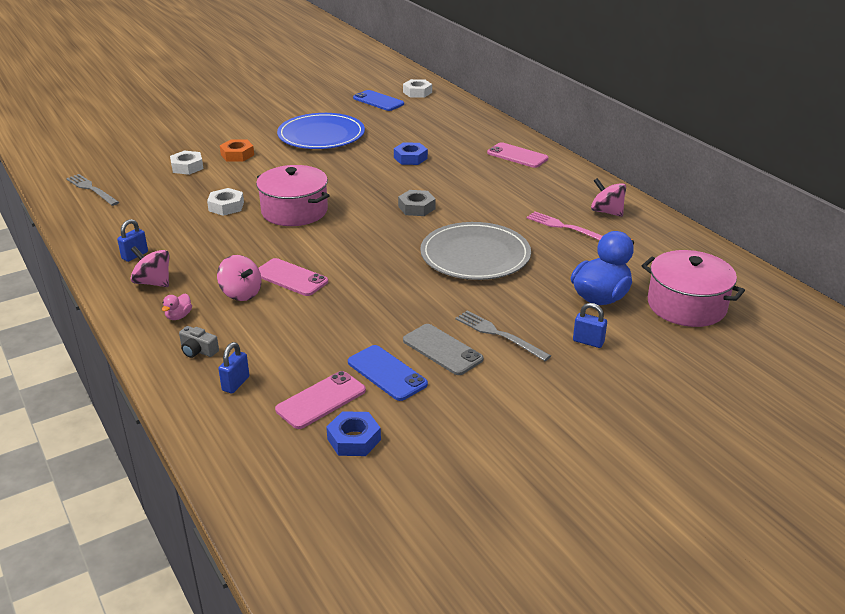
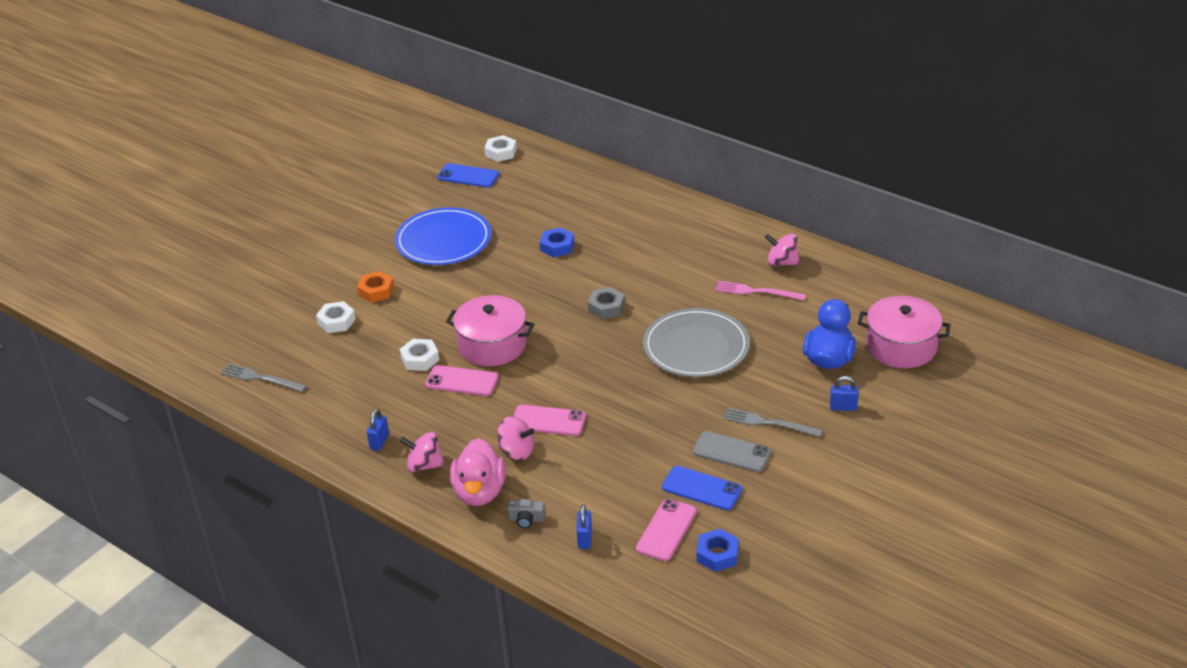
camera: 20 degrees left, 5 degrees up
(178, 316) = (479, 492): pink duck -> pink duck, size x2.32
(517, 156) = (659, 215): pink phone -> pink phone (462, 381)

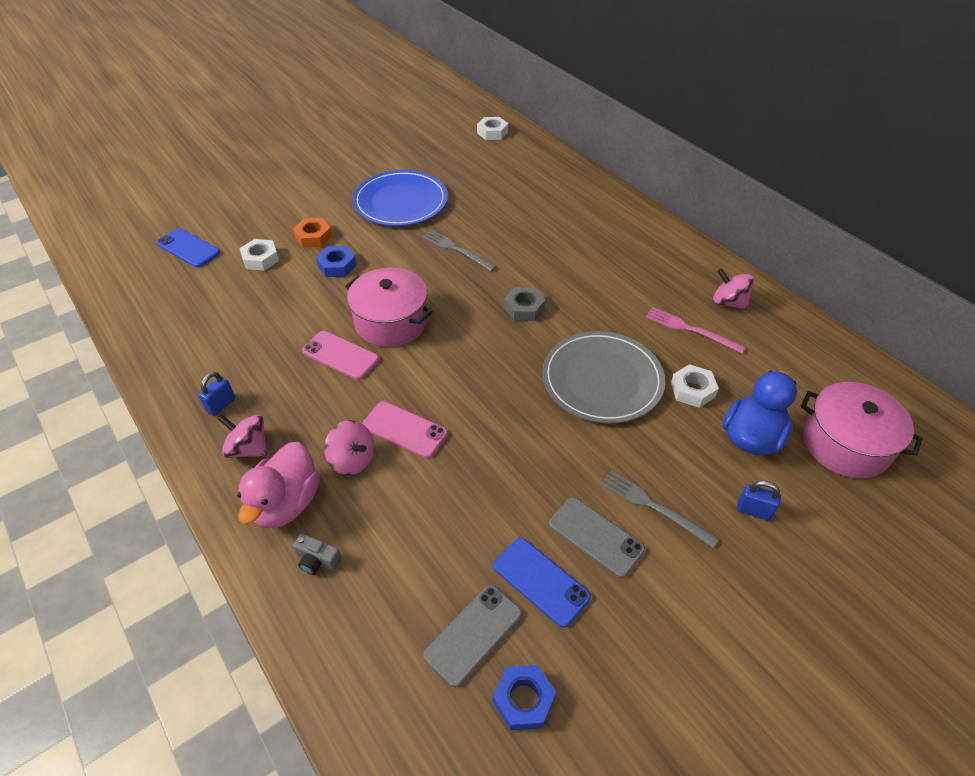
camera: 15 degrees right, 10 degrees up
(260, 378) = (157, 300): grey fork -> grey fork (456, 249)
(420, 359) = (314, 319): white nut -> white nut (692, 390)
(468, 176) = (453, 147): blue phone -> blue phone (188, 248)
(557, 246) = (503, 232): blue nut -> blue nut (337, 266)
(584, 539) = (370, 614): blue padlock -> none
(666, 530) = (473, 634): pink phone -> grey phone

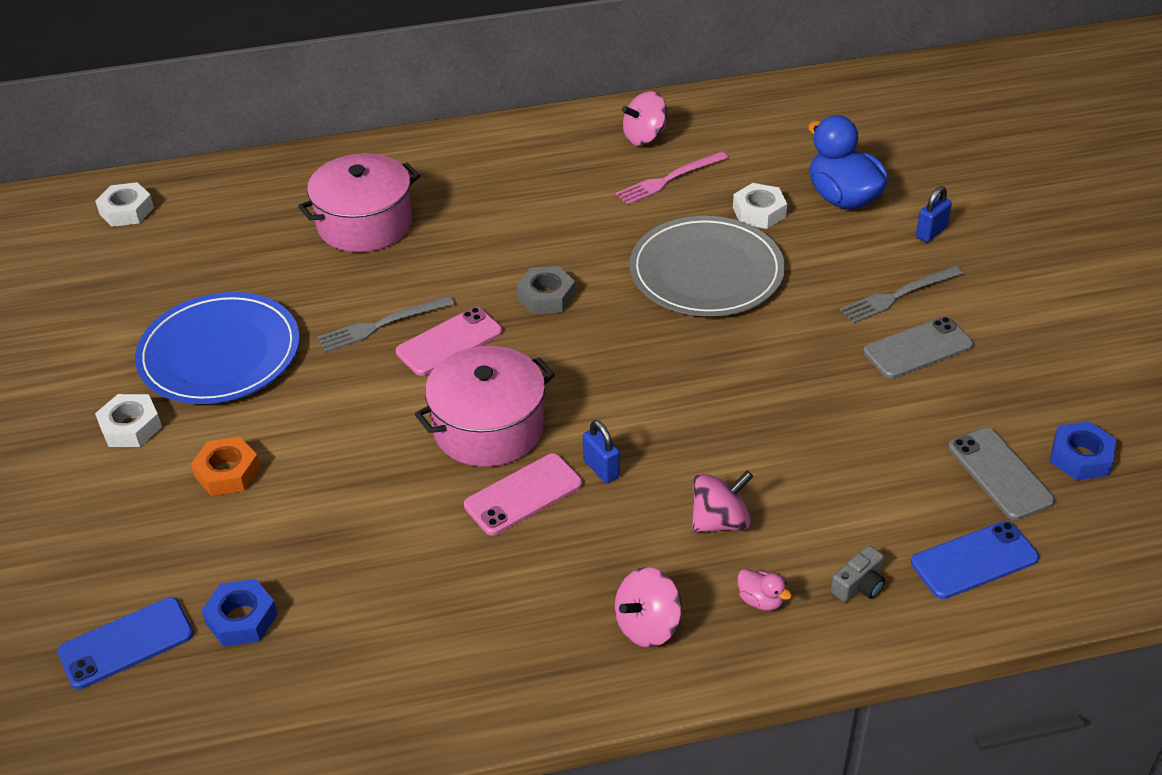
camera: 65 degrees left, 5 degrees down
(221, 405) = (546, 646): blue padlock -> blue padlock (601, 469)
(260, 259) = (234, 548): white nut -> white nut (130, 427)
(286, 503) = (760, 600): pink duck -> pink duck, size x0.43
(337, 266) = (322, 459): blue nut -> blue nut (241, 619)
(404, 430) = (695, 461): pink phone -> pink phone (449, 342)
(541, 581) = (955, 405): blue phone -> blue phone (974, 560)
(845, 444) = (879, 144): pink pot -> pink pot (365, 223)

